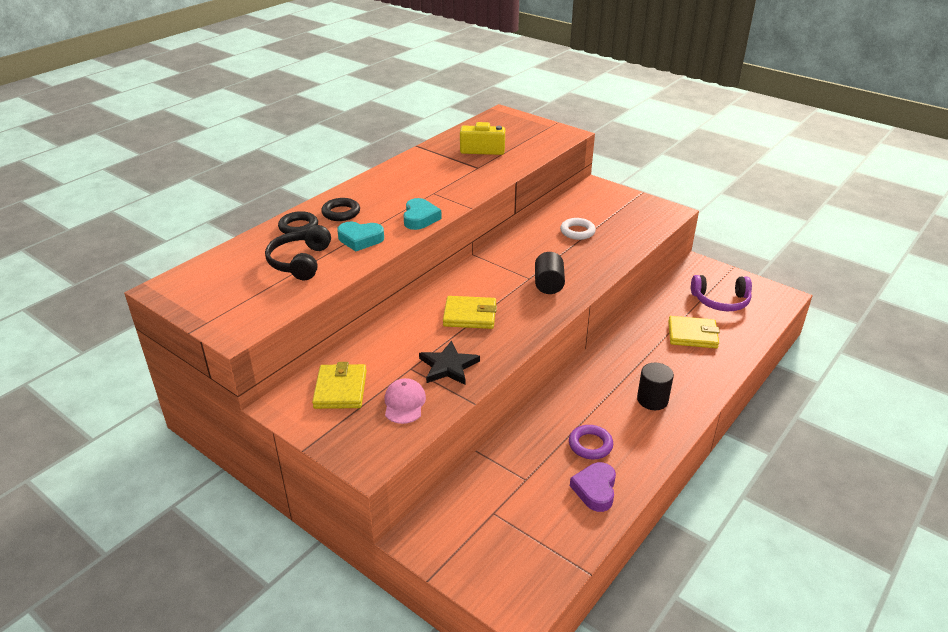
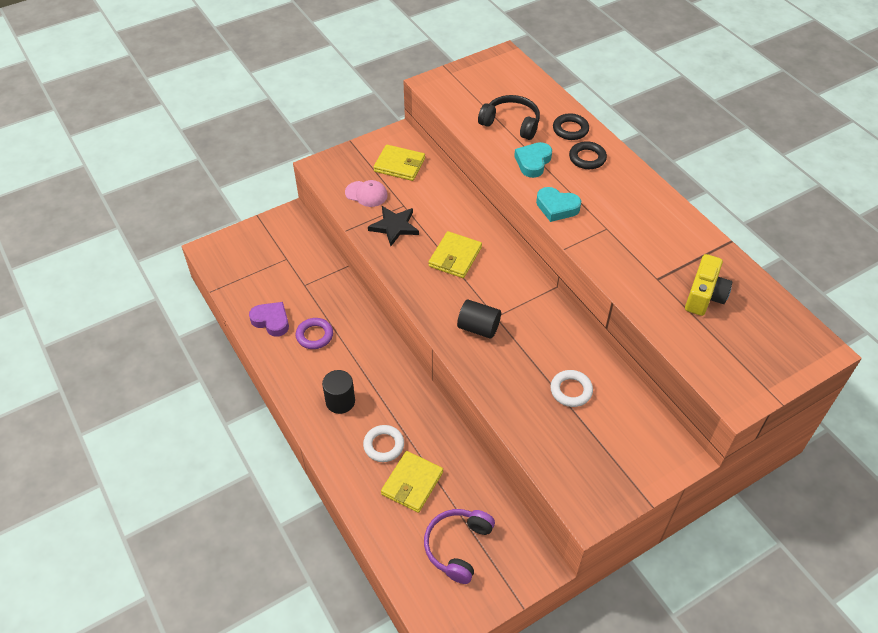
camera: 110 degrees right, 15 degrees up
(673, 359) = (384, 445): none -> white ring

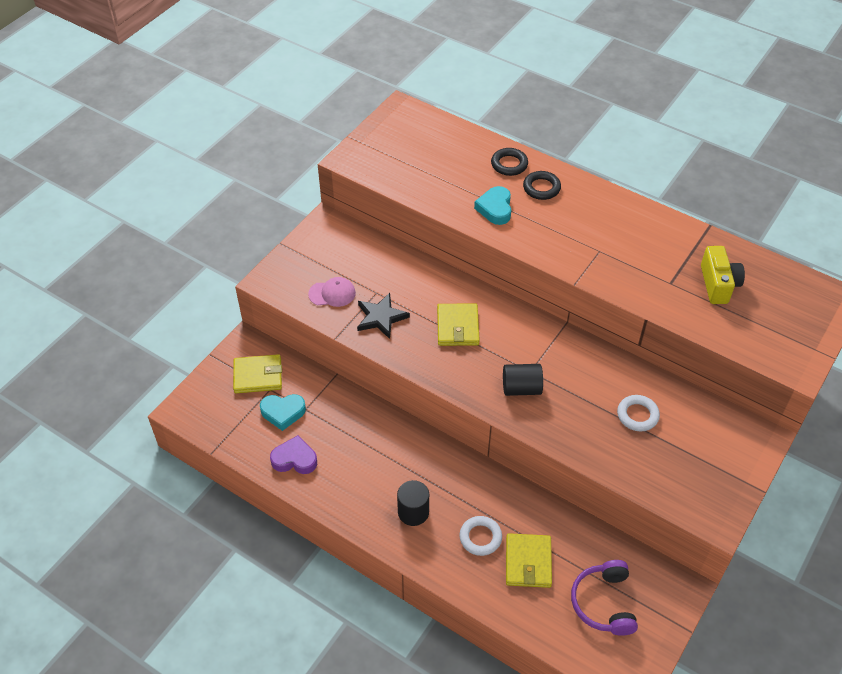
camera: 25 degrees left, 0 degrees up
(314, 335) = (347, 457): purple ring -> none
(399, 165) = (347, 252): yellow wallet -> yellow wallet (258, 376)
(511, 123) = (451, 176): black headphones -> none
(557, 207) = (544, 246): turquoise heart -> turquoise heart (283, 412)

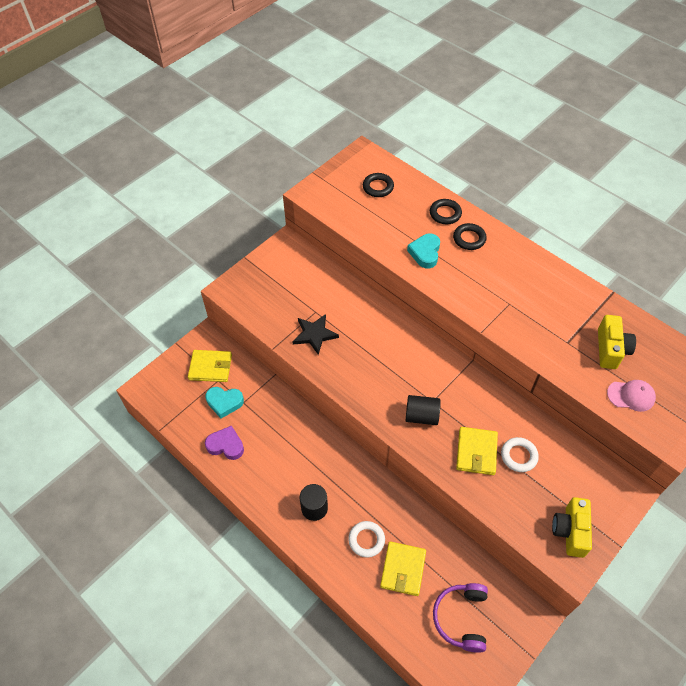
camera: 10 degrees right, 5 degrees up
(332, 293) = (278, 308): pink cap -> pink cap (631, 396)
(427, 144) = (378, 187): none -> black ring
(457, 327) = (377, 352): yellow wallet -> yellow wallet (476, 452)
(708, 484) = (570, 531): none -> yellow camera

